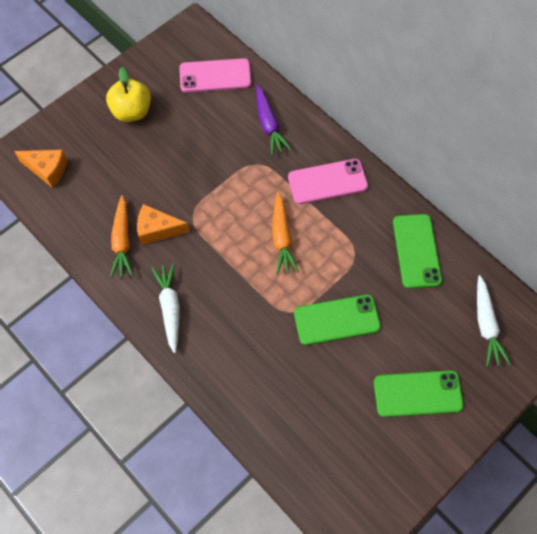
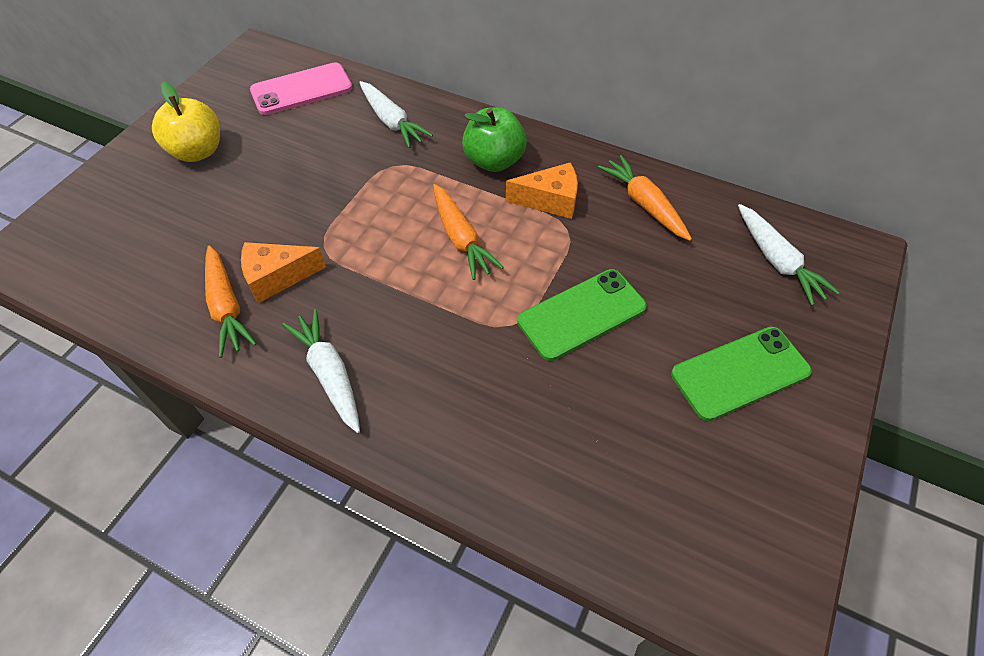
camera: 20 degrees left, 10 degrees down
(47, 170) = (85, 248): orange cheese -> orange cheese (550, 200)
(269, 125) = (392, 121): purple carrot -> white carrot
(327, 182) = (494, 161): pink phone -> green apple
(416, 251) = (644, 204): green phone -> orange carrot

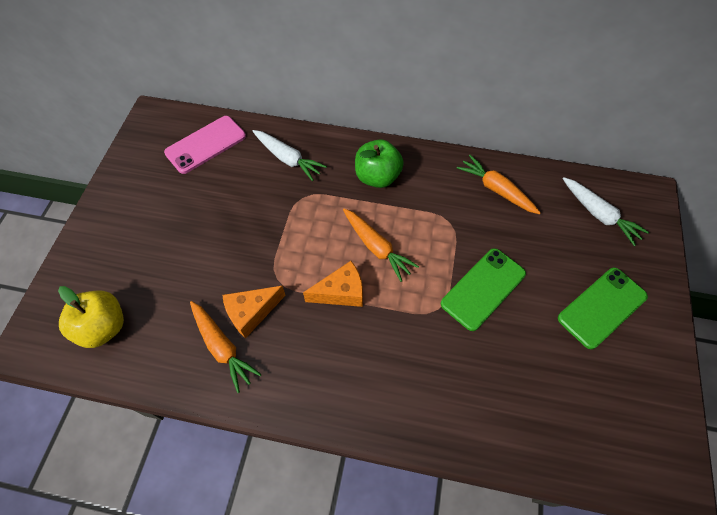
camera: 15 degrees left, 5 degrees up
(198, 151) = (143, 218): yellow apple -> yellow apple (103, 327)
(329, 374) = (322, 382): white carrot -> none
(550, 200) = (429, 201): orange cheese -> orange cheese (341, 292)

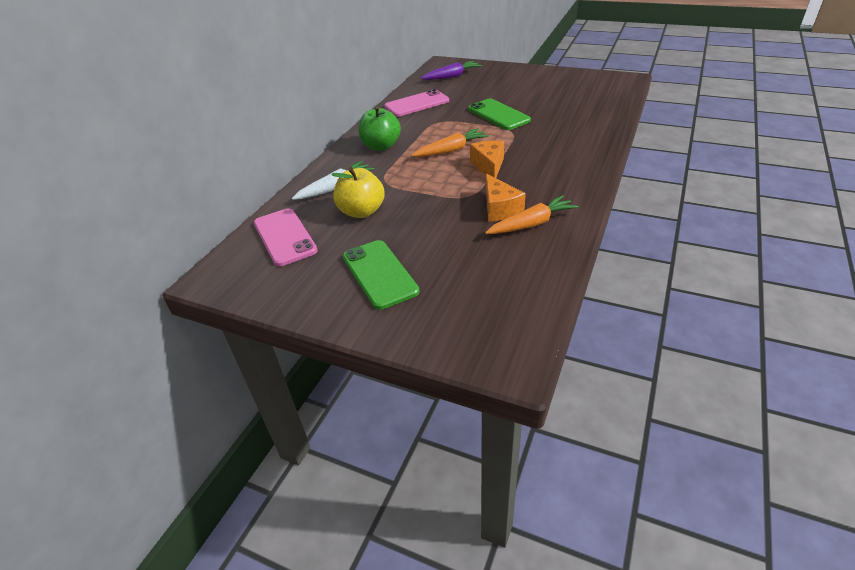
camera: 75 degrees left, 20 degrees down
(103, 327) = (499, 300): yellow apple -> yellow apple (361, 211)
(496, 190) = (417, 104): orange carrot -> pink phone
(599, 214) = (452, 76): white carrot -> purple carrot
(602, 307) = (520, 83): green phone -> green phone (379, 274)

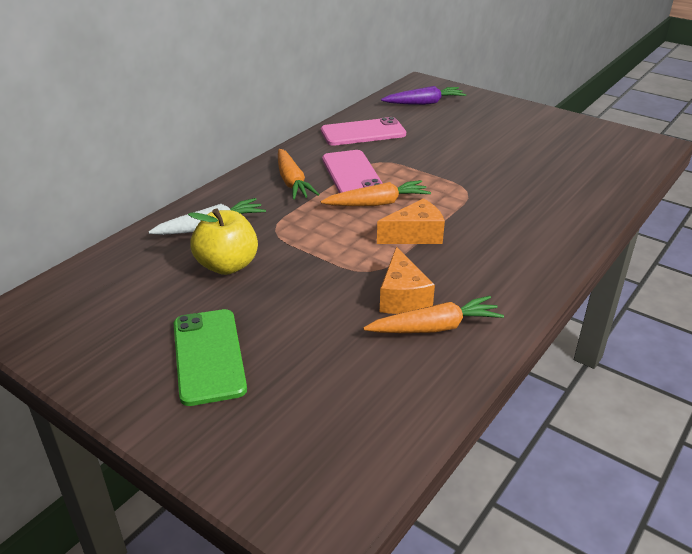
camera: 10 degrees right, 5 degrees down
(284, 237) = (120, 281): pink phone -> pink phone (352, 175)
(381, 146) = (292, 182): green apple -> orange carrot
(489, 166) = (415, 235): orange cheese -> orange cheese turned 60 degrees clockwise
(498, 115) = (460, 165): green phone -> none

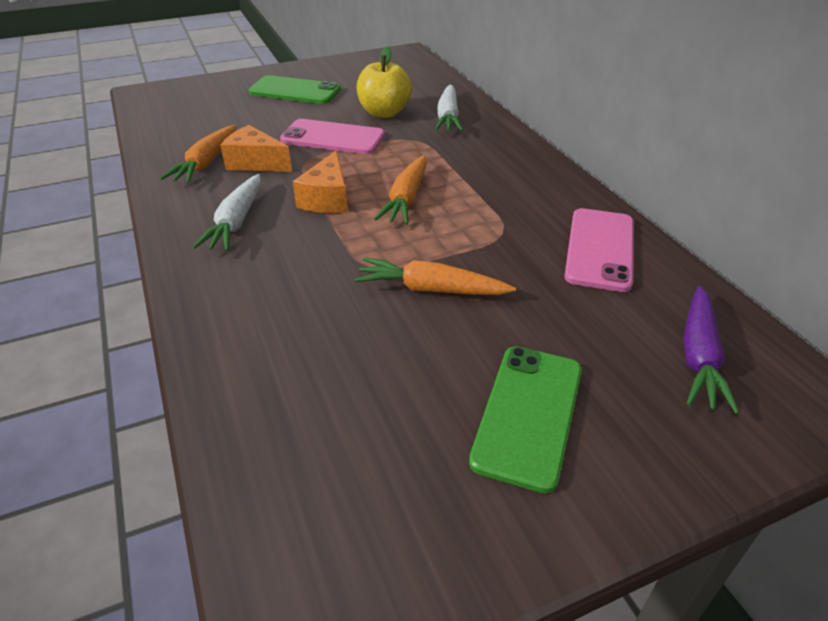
camera: 120 degrees right, 5 degrees up
(292, 182) = (497, 167): orange carrot -> orange carrot (431, 289)
(352, 175) = (482, 204): pink phone -> pink phone (333, 138)
(492, 261) = (236, 222): none -> white carrot
(509, 128) = (528, 414): none -> green phone

